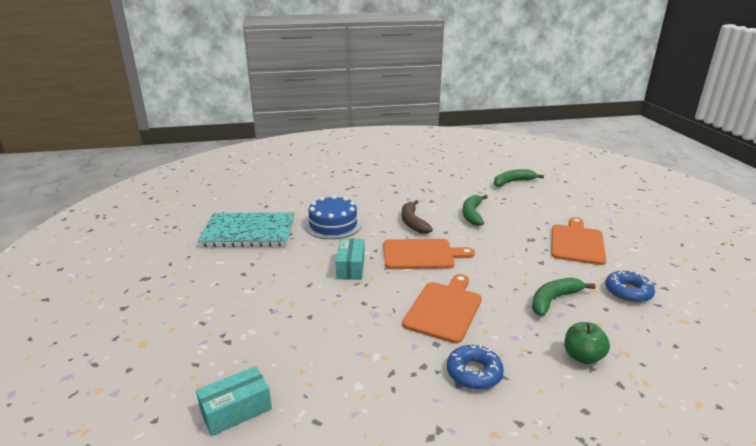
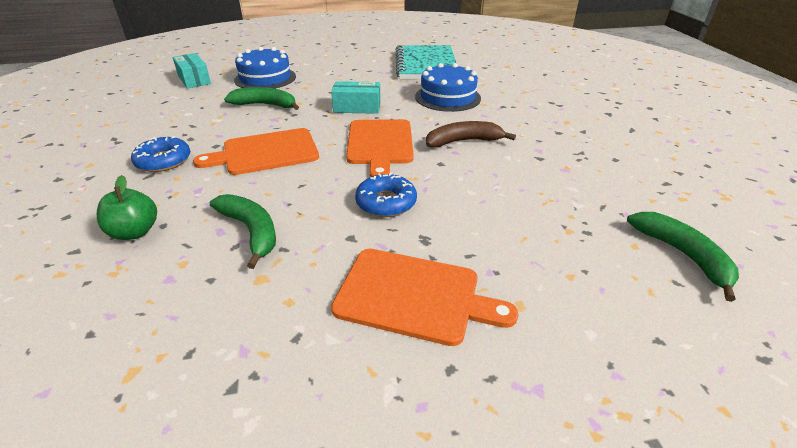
camera: 90 degrees right, 10 degrees up
(253, 337) = (265, 78): none -> blue cake
(444, 309) = (266, 152): orange cutting board -> orange cutting board turned 135 degrees clockwise
(472, 214) = (503, 189): green banana -> green banana (265, 105)
(628, 292) = (240, 321): blue donut -> blue donut (386, 202)

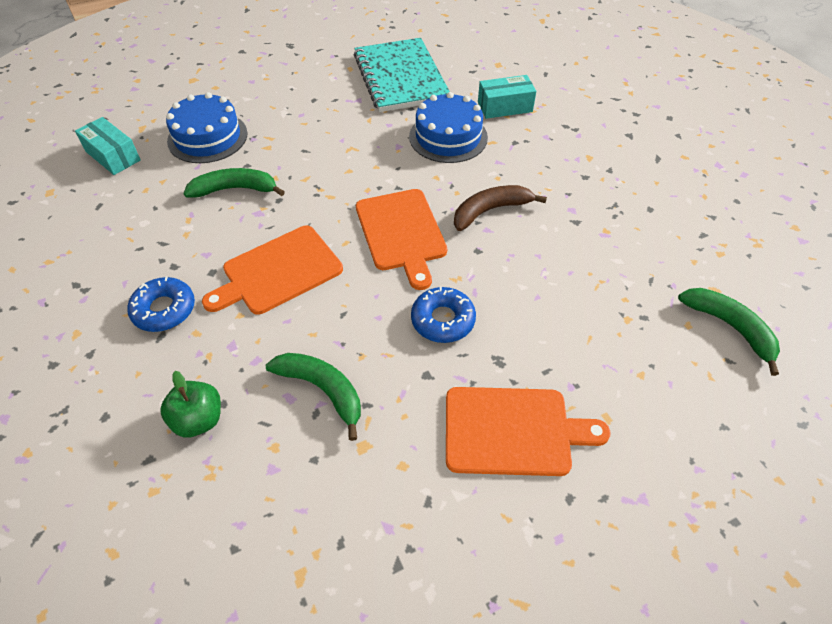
camera: 15 degrees left, 15 degrees up
(357, 107) = (349, 174): turquoise box -> turquoise box (505, 107)

